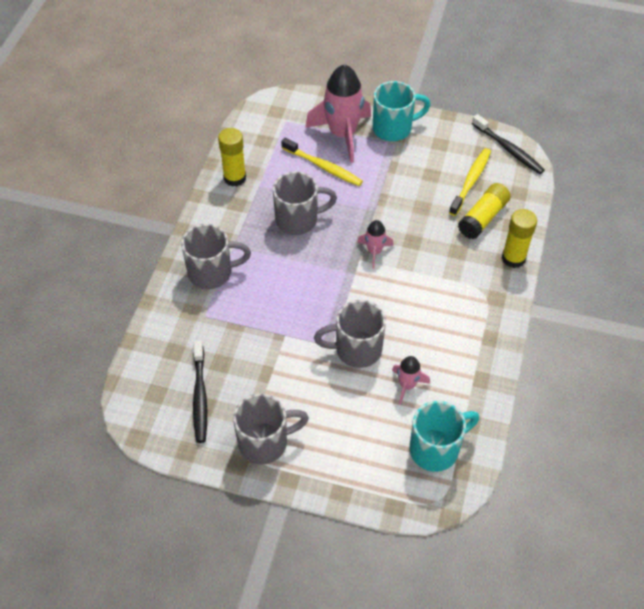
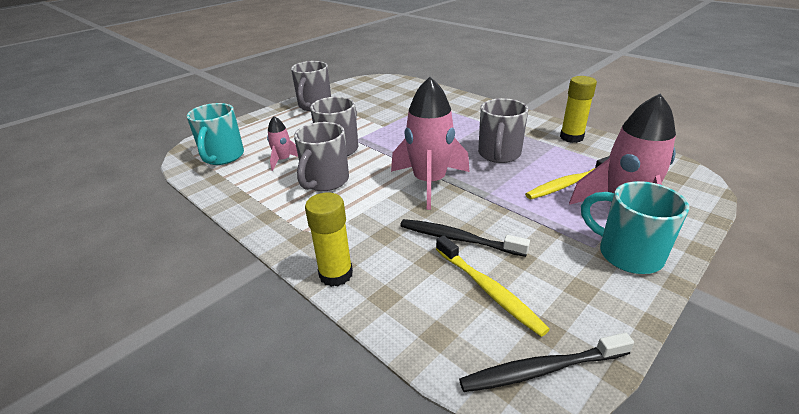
camera: 120 degrees right, 20 degrees down
(200, 396) = (370, 95): black toothbrush -> black toothbrush (458, 239)
(212, 273) = (467, 112): grey mug -> grey mug (325, 181)
(374, 251) = (429, 182): pink rocket -> pink rocket, size x2.03
(393, 128) = (627, 254): turquoise mug -> turquoise mug turned 120 degrees clockwise
(483, 218) = (417, 275): yellow glue stick -> none

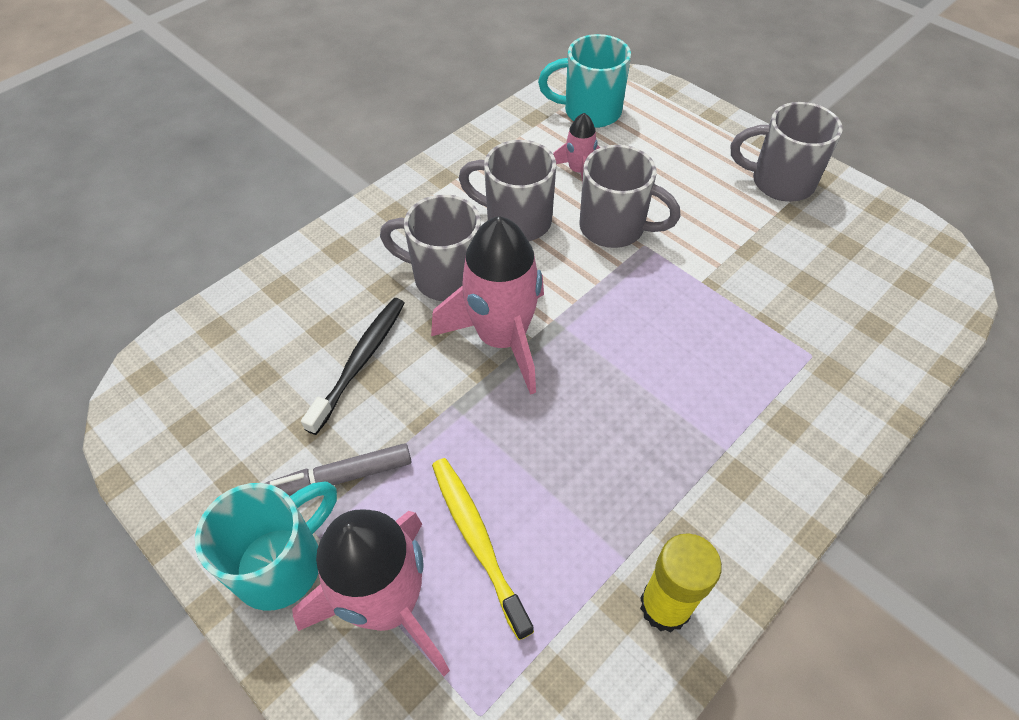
camera: 90 degrees right, 20 degrees up
(336, 274) = (324, 246): yellow glue stick -> none
(488, 290) = (262, 382): yellow toothbrush -> none
(499, 155) = (588, 448): grey mug -> grey mug (445, 277)
(541, 370) = (145, 410): black toothbrush -> none
(554, 236) = (341, 477): none -> grey marker

